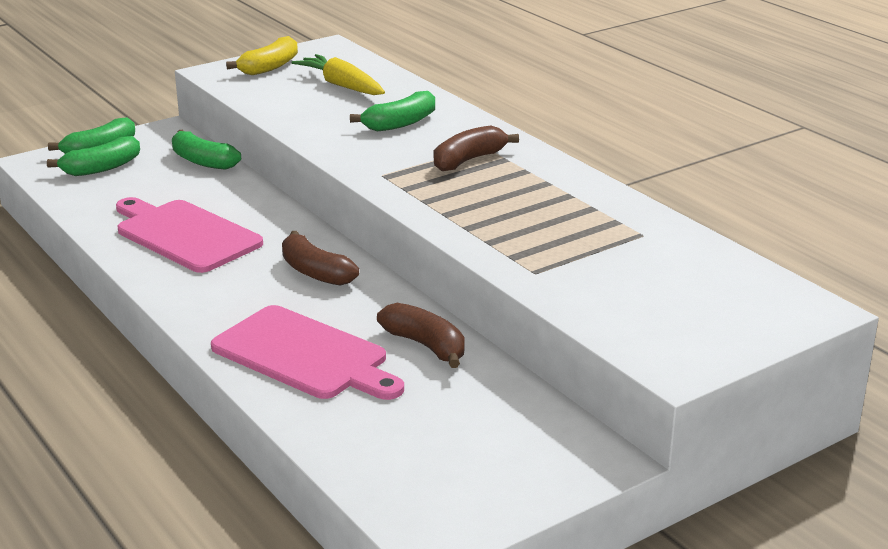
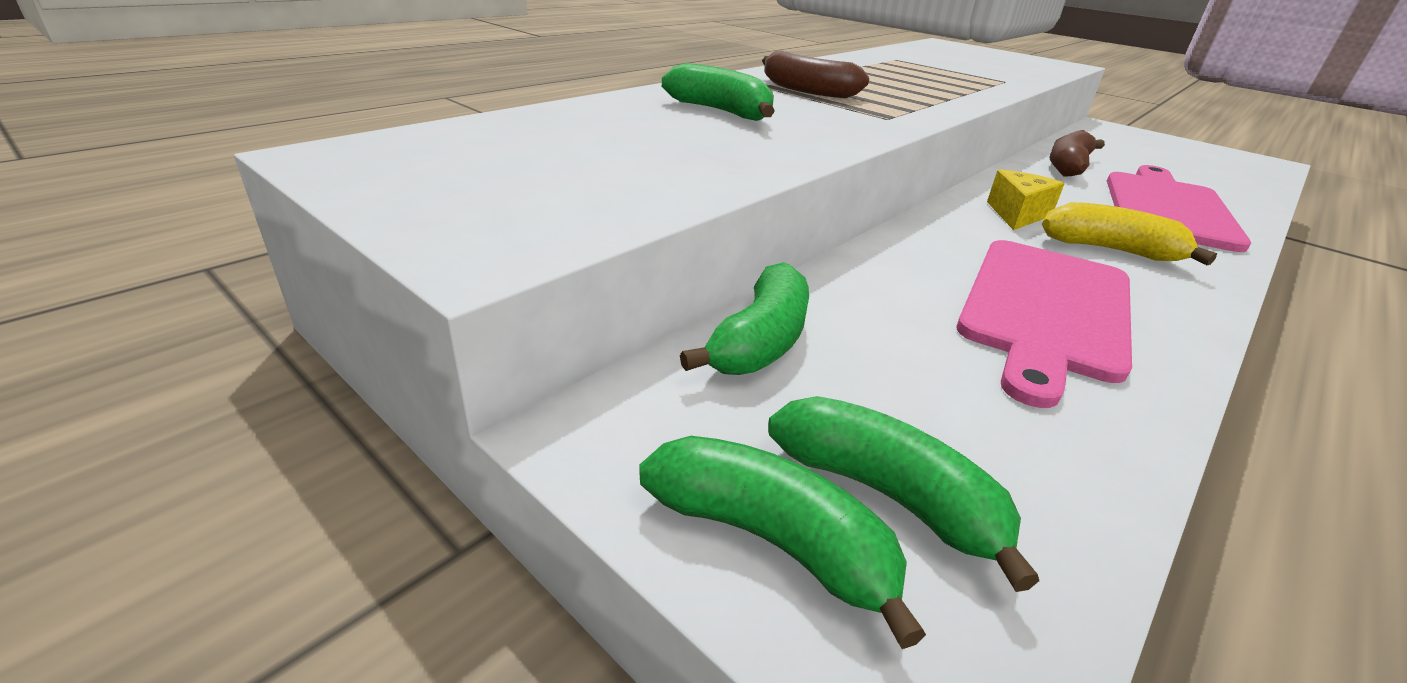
camera: 105 degrees left, 5 degrees up
(270, 67) = (460, 195): yellow banana -> yellow banana (1109, 250)
(315, 272) = (1017, 214): brown banana -> yellow cheese
(342, 85) = (574, 140): yellow carrot -> none

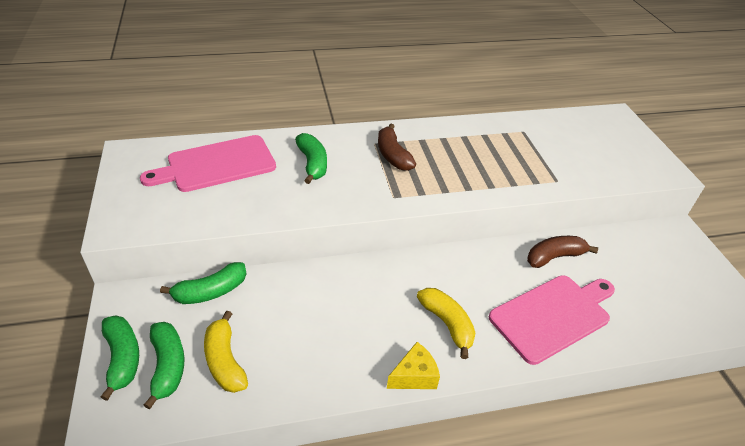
camera: 35 degrees right, 10 degrees up
(964, 426) = (225, 361): none -> yellow banana
(1017, 214) = (440, 278): yellow cheese -> yellow cheese (414, 376)
(1045, 310) = (343, 337): pink cutting board -> pink cutting board (216, 165)

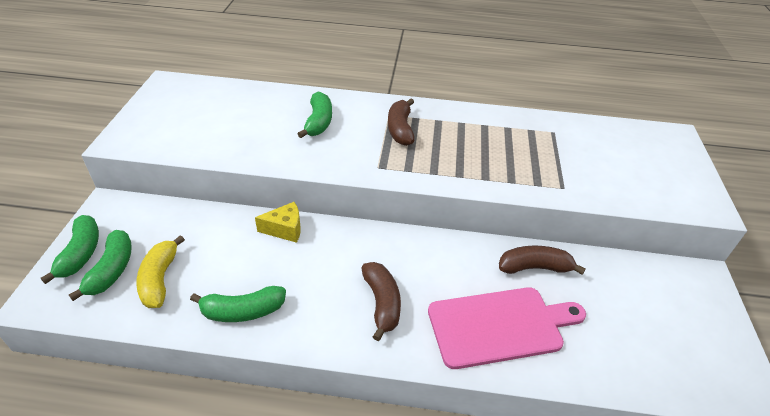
camera: 20 degrees right, 0 degrees up
(211, 291) = (182, 217): green banana -> green banana (243, 311)
(216, 165) = (233, 106): pink cutting board -> none
(414, 376) = (321, 343): yellow cheese -> yellow cheese (285, 229)
(447, 324) = (382, 303): yellow banana -> brown banana

